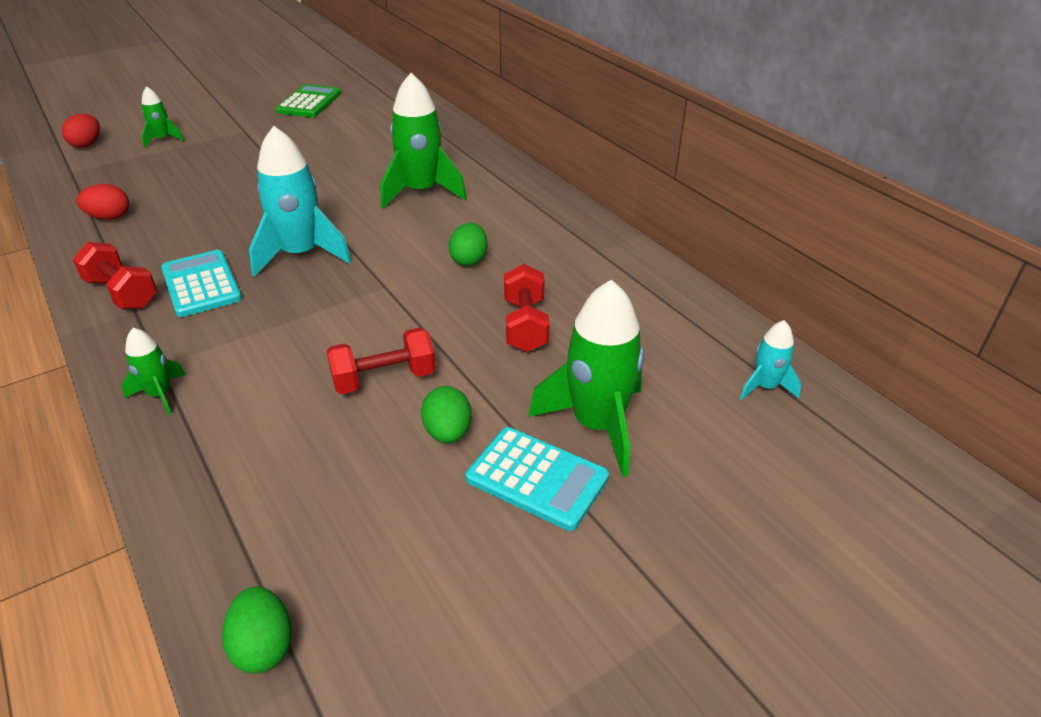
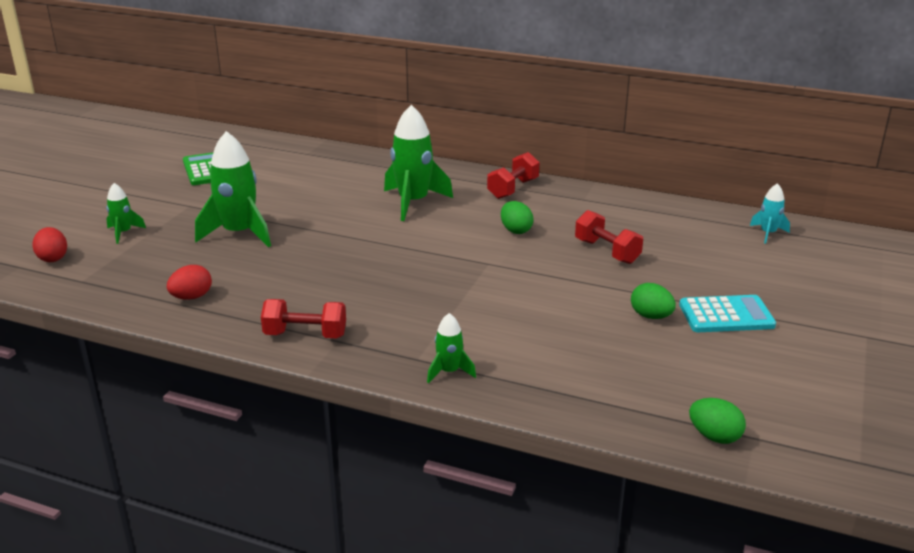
camera: 35 degrees left, 10 degrees down
(201, 284) = (356, 308): turquoise calculator -> none
(301, 254) = (396, 266): turquoise rocket -> none
(384, 379) = (573, 307): red dumbbell -> red dumbbell (513, 189)
(597, 425) = (718, 281): green rocket -> green rocket (239, 233)

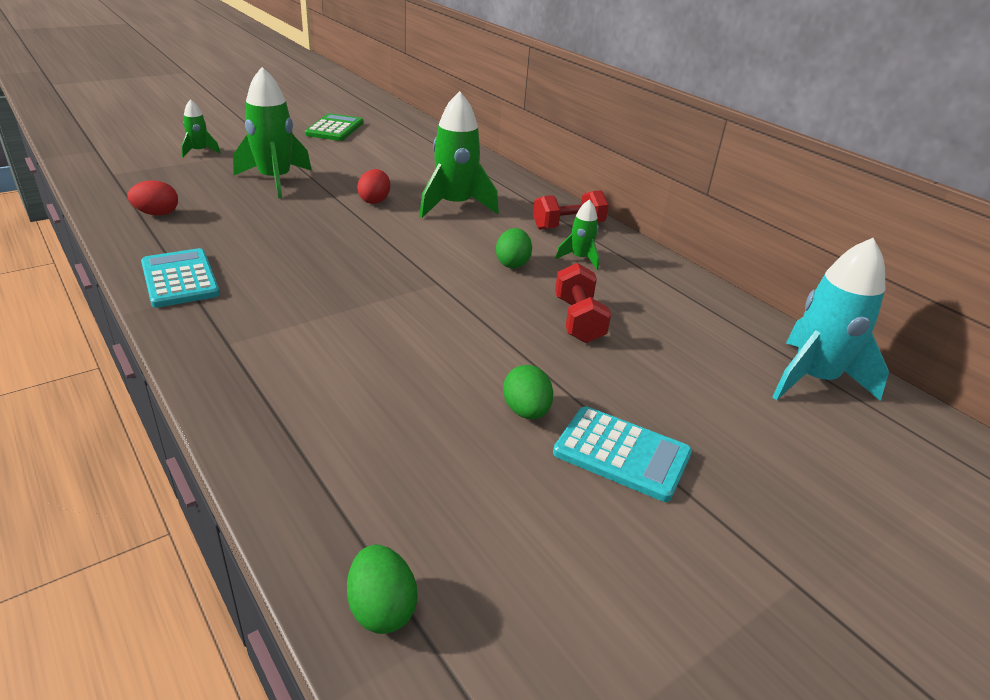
camera: 30 degrees right, 5 degrees up
(53, 258) = (125, 152): red egg -> red egg (374, 201)
(305, 335) = (179, 279): red dumbbell -> turquoise calculator
(449, 372) = (233, 370): green rocket -> green rocket (580, 258)
(768, 233) = (813, 379): turquoise rocket -> turquoise rocket, size x1.98

